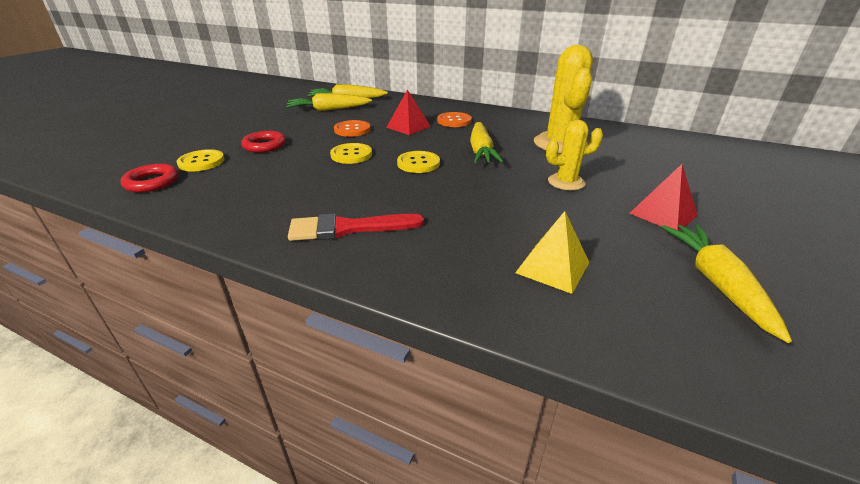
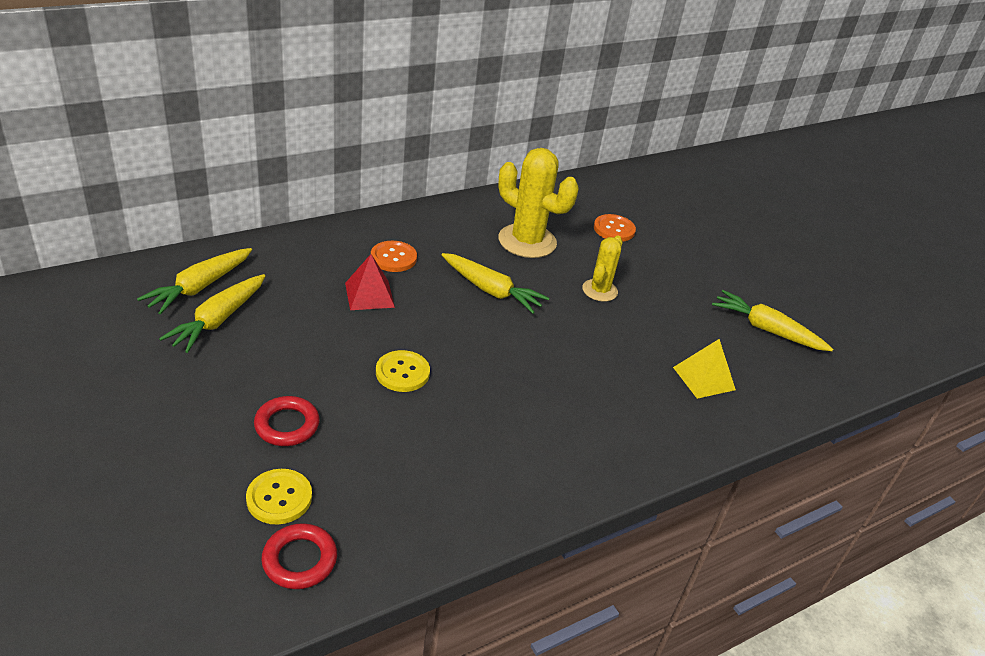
camera: 60 degrees left, 5 degrees up
(348, 228) = (564, 448): red brush -> none
(352, 130) = (324, 336): orange button -> orange button (614, 229)
(418, 163) = (476, 342): yellow button -> none
(663, 214) = (684, 287): red pyramid -> none

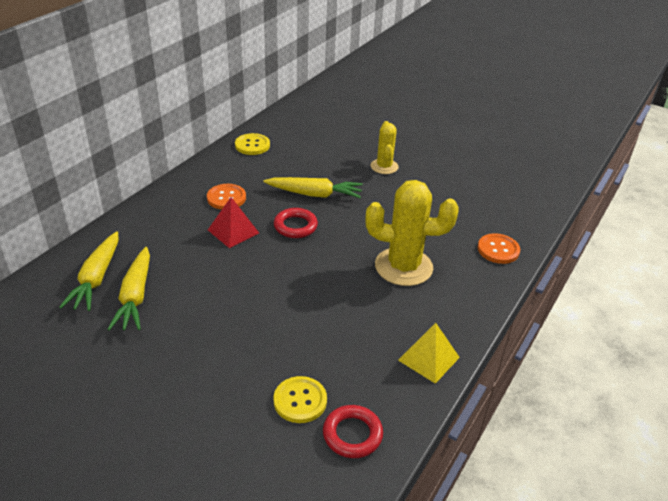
camera: 25 degrees left, 0 degrees up
(287, 425) = (258, 348): red ring -> red ring (295, 226)
(402, 372) = (306, 276): yellow button -> yellow button (252, 145)
(527, 241) = (308, 151): yellow cactus -> yellow cactus (403, 267)
(614, 229) = (357, 122): orange button -> orange button (498, 250)
(704, 378) = (493, 198): yellow pyramid -> yellow pyramid (428, 358)
(766, 329) = (501, 152): yellow carrot -> none

